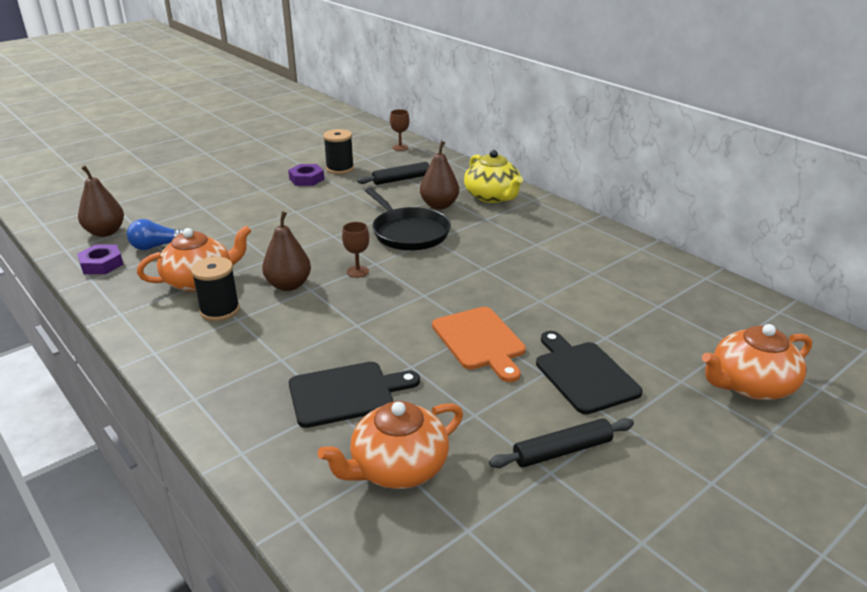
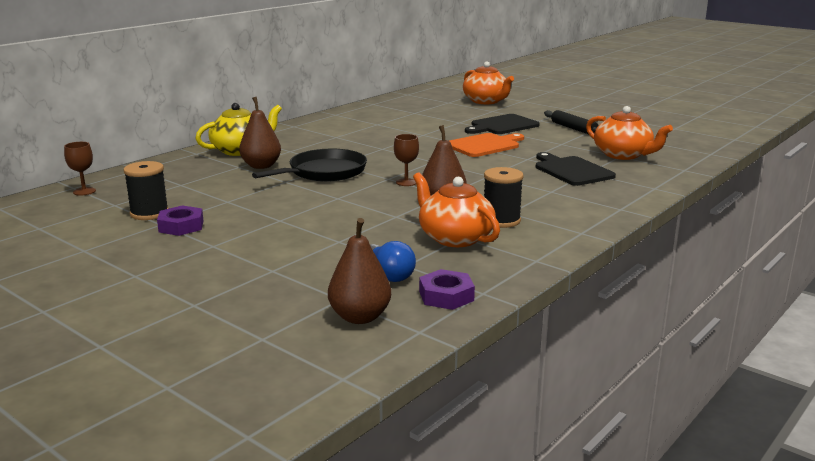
camera: 100 degrees left, 10 degrees down
(401, 179) = (190, 184): black rolling pin -> none

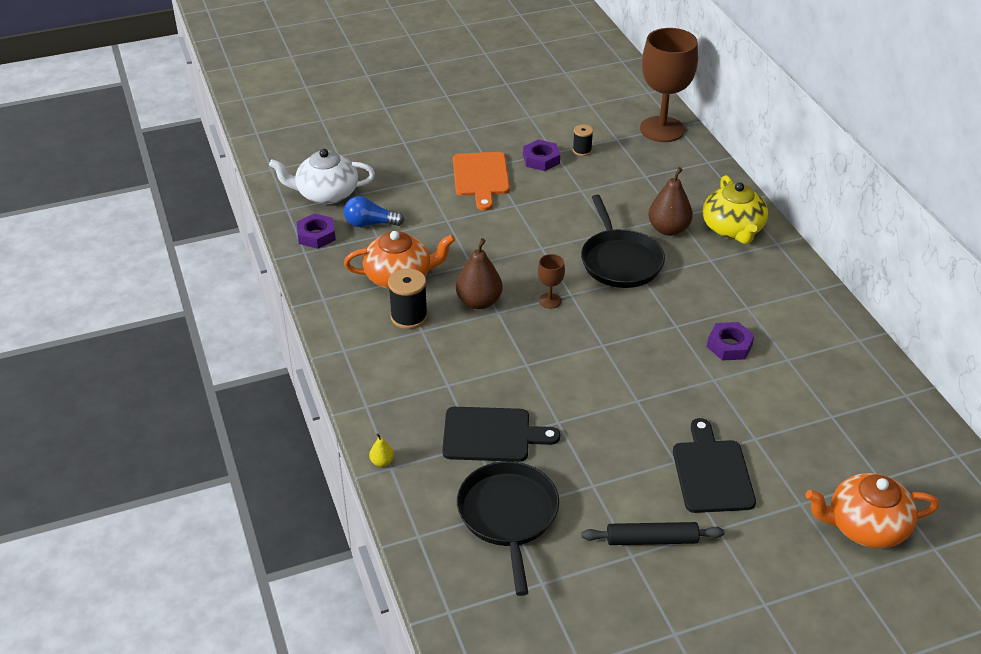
camera: 120 degrees right, 20 degrees up
(84, 191) = (662, 129): brown goblet -> brown goblet, size x2.33
(149, 213) = (582, 150): black spool -> black spool, size x0.60
(360, 317) = (326, 194): brown pear -> white teapot
(383, 135) = (729, 345): none -> purple nut
(484, 145) = (632, 411): orange cutting board -> orange cutting board (481, 177)
(623, 155) = (508, 516): orange teapot -> black pan
(655, 191) = (382, 462): none -> yellow pear

